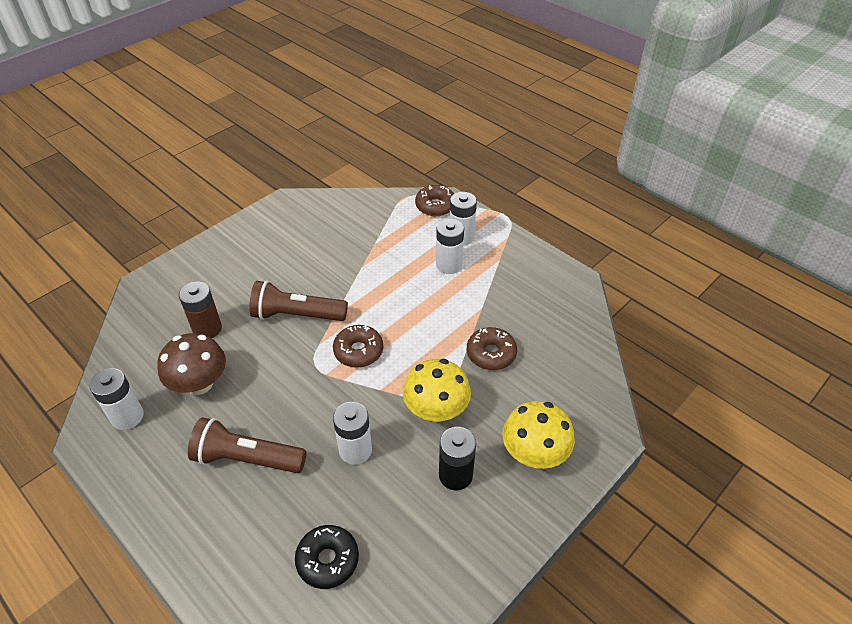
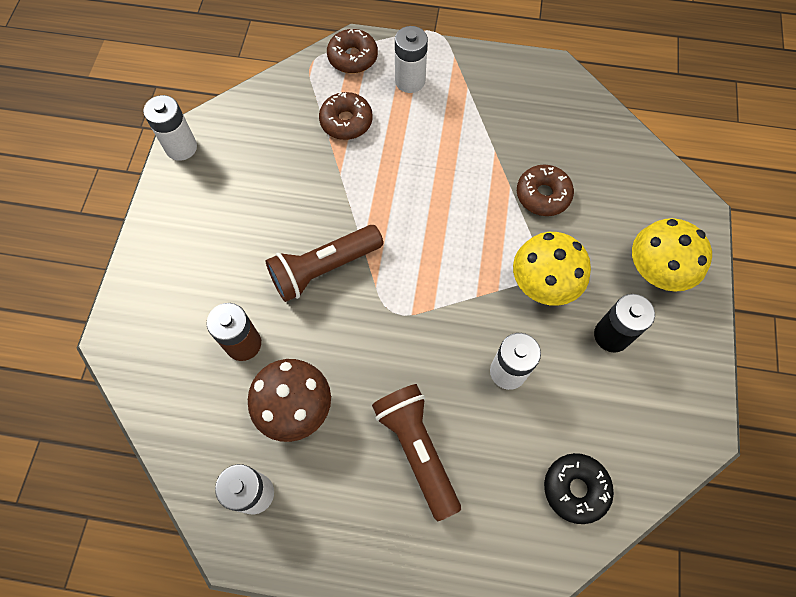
camera: 35 degrees left, 20 degrees up
(247, 458) = (417, 449): brown flashlight -> brown flashlight turned 90 degrees clockwise
(358, 351) = (421, 269): brown donut -> brown donut (346, 122)
(449, 265) = (425, 121): white battery -> white battery (181, 147)

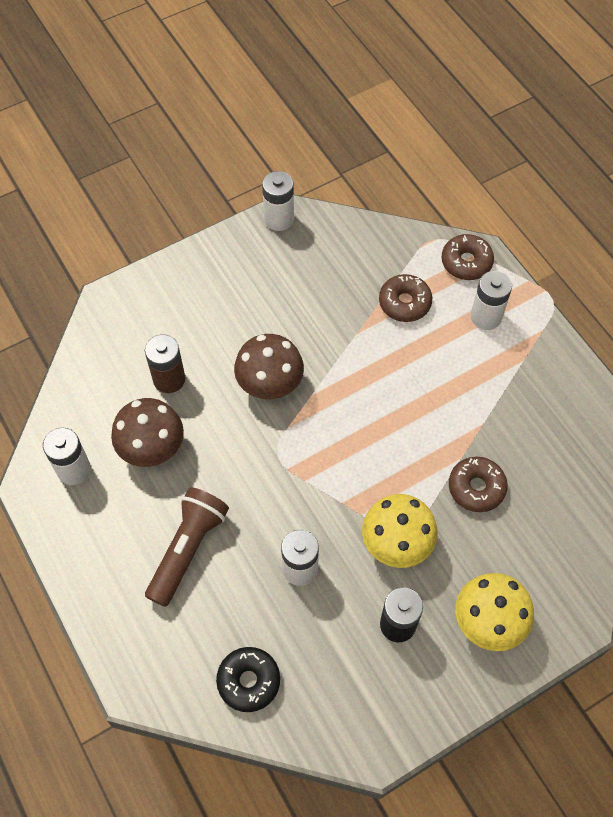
camera: 50 degrees right, 5 degrees down
(323, 268) = (270, 383): brown flashlight -> brown mushroom

